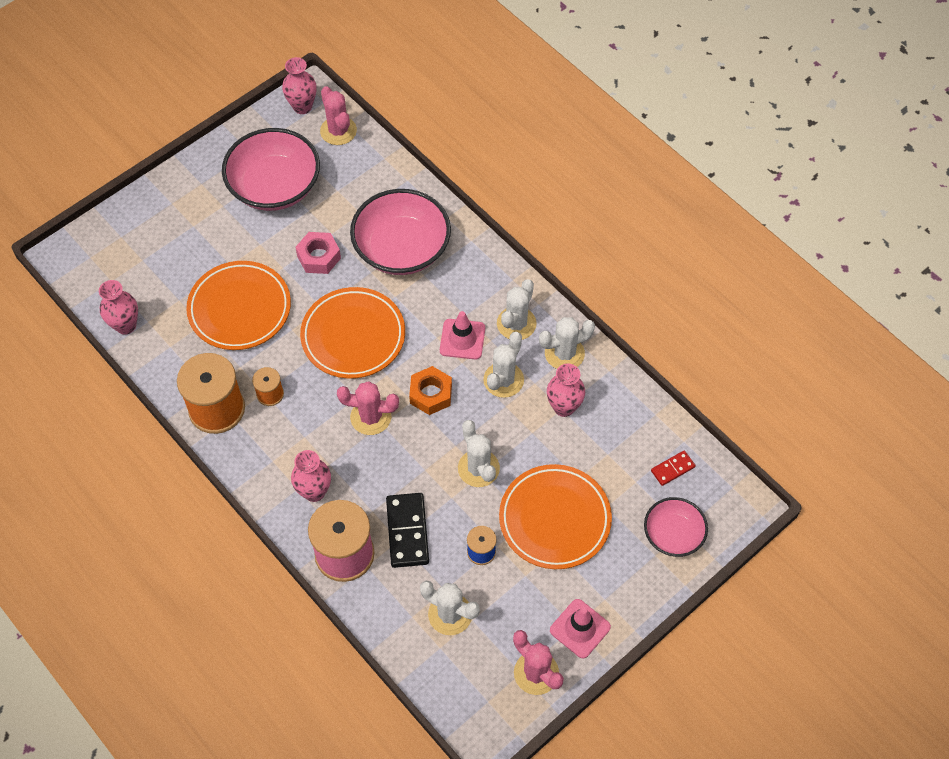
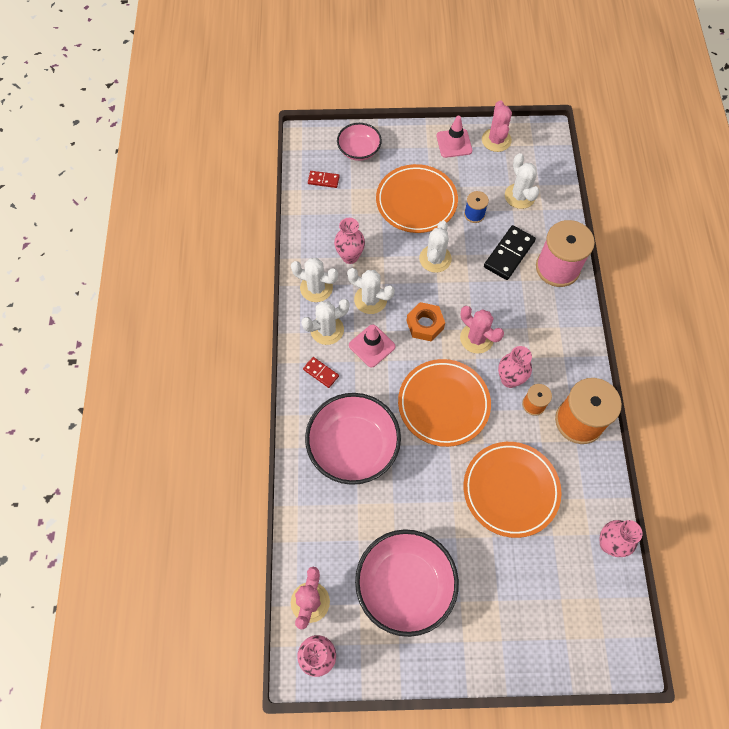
camera: 140 degrees left, 5 degrees up
(314, 491) = (549, 317): pink vase -> pink vase (509, 379)
(319, 257) = (419, 489): pink nut -> none
(485, 284) = (321, 373): none -> red domino
(503, 380) = (370, 299): white cactus -> white cactus turned 45 degrees clockwise

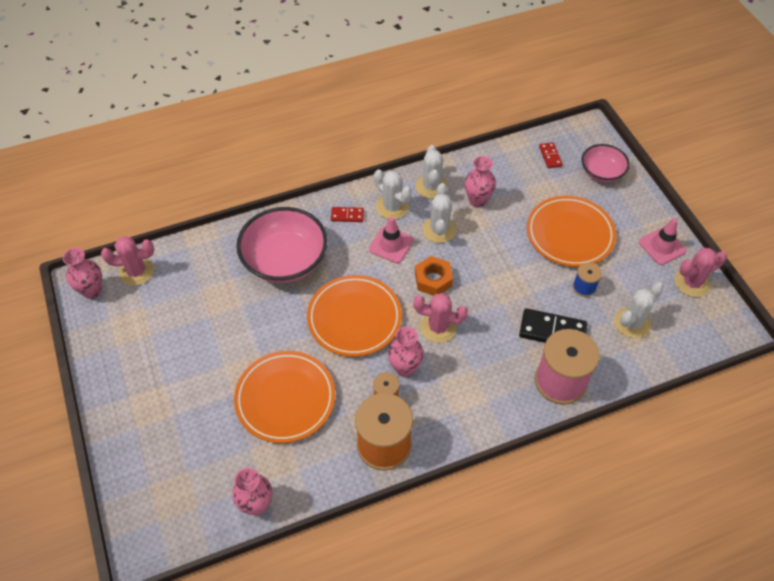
camera: 70 degrees right, 10 degrees down
(321, 373) = (347, 215): red domino -> red domino turned 75 degrees clockwise
(405, 585) = (168, 336): pink bowl -> none
(435, 259) = (511, 268): white cactus -> none
(476, 338) = (438, 327): pink cactus -> pink cactus turned 75 degrees clockwise

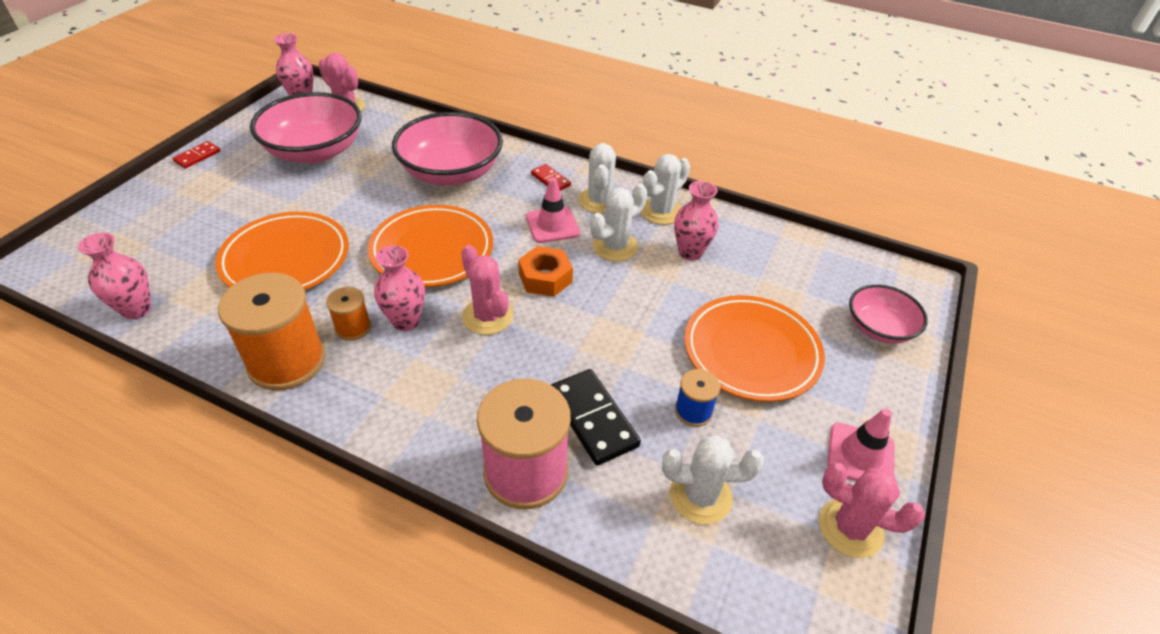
camera: 45 degrees right, 10 degrees down
(176, 320) = (315, 151): none -> pink bowl
(550, 156) = (831, 273): red domino -> red domino (197, 156)

